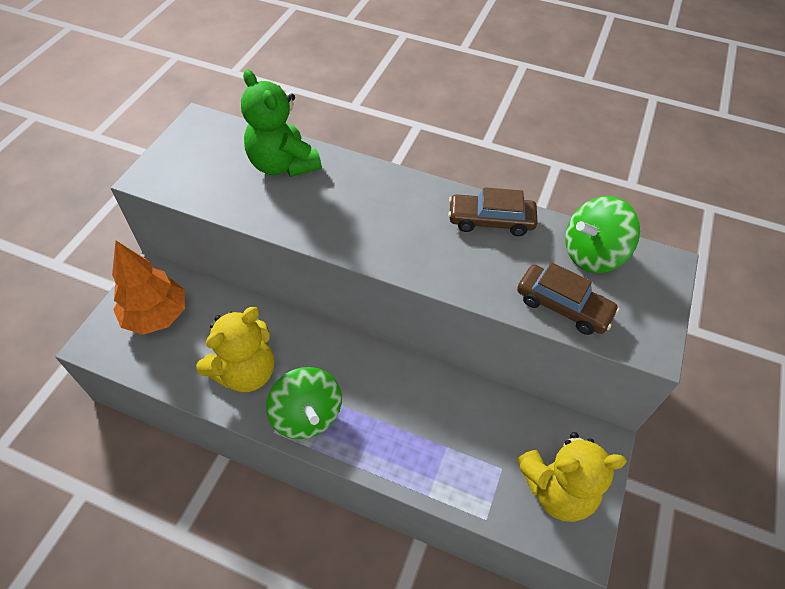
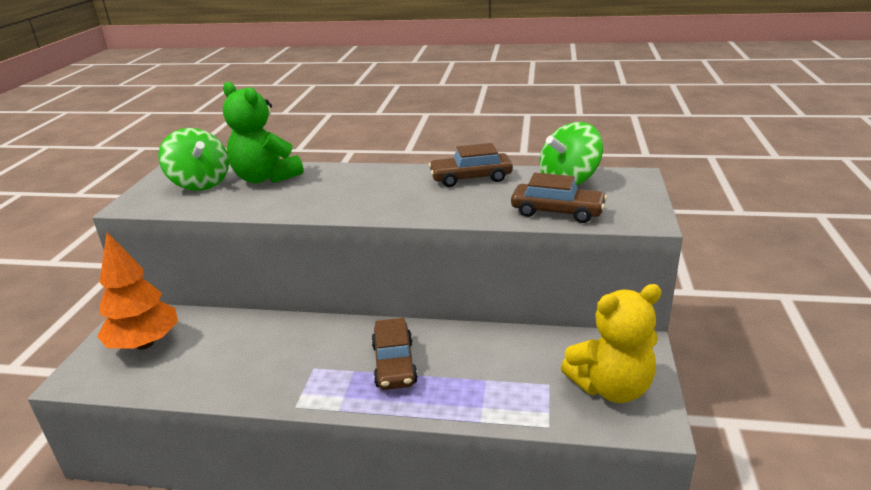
camera: 10 degrees left, 25 degrees down
(245, 372) = (253, 367): yellow teddy bear -> none
(307, 415) = (329, 386): green spinning top -> green spinning top (200, 183)
(369, 404) = (394, 364): none -> brown car

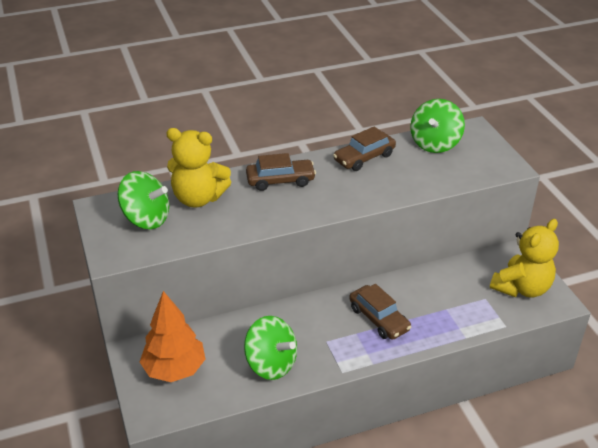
camera: 30 degrees left, 10 degrees up
(234, 371) = (271, 364): none -> green spinning top
(265, 178) = (198, 198): green teddy bear -> yellow teddy bear
(557, 212) = (451, 175): brown car -> brown car (280, 180)

